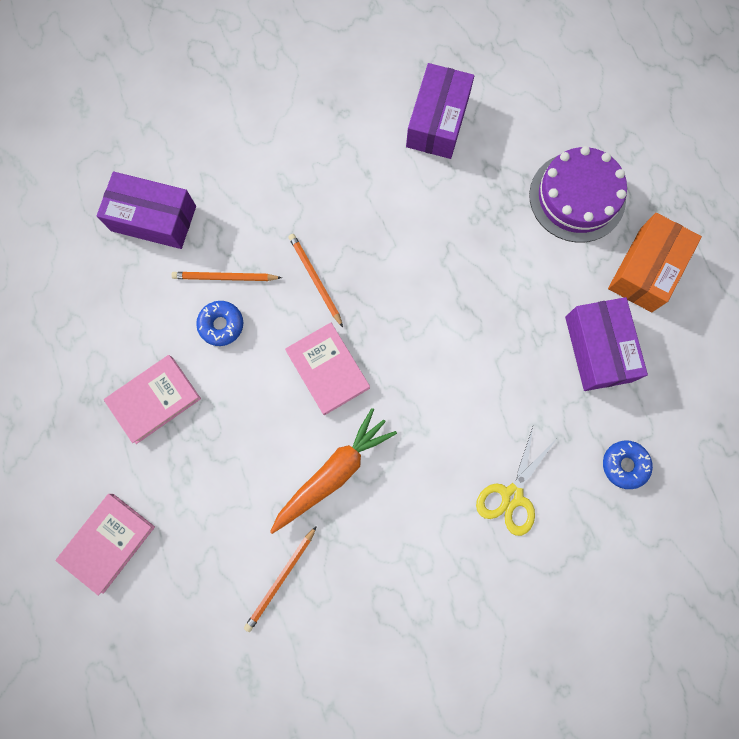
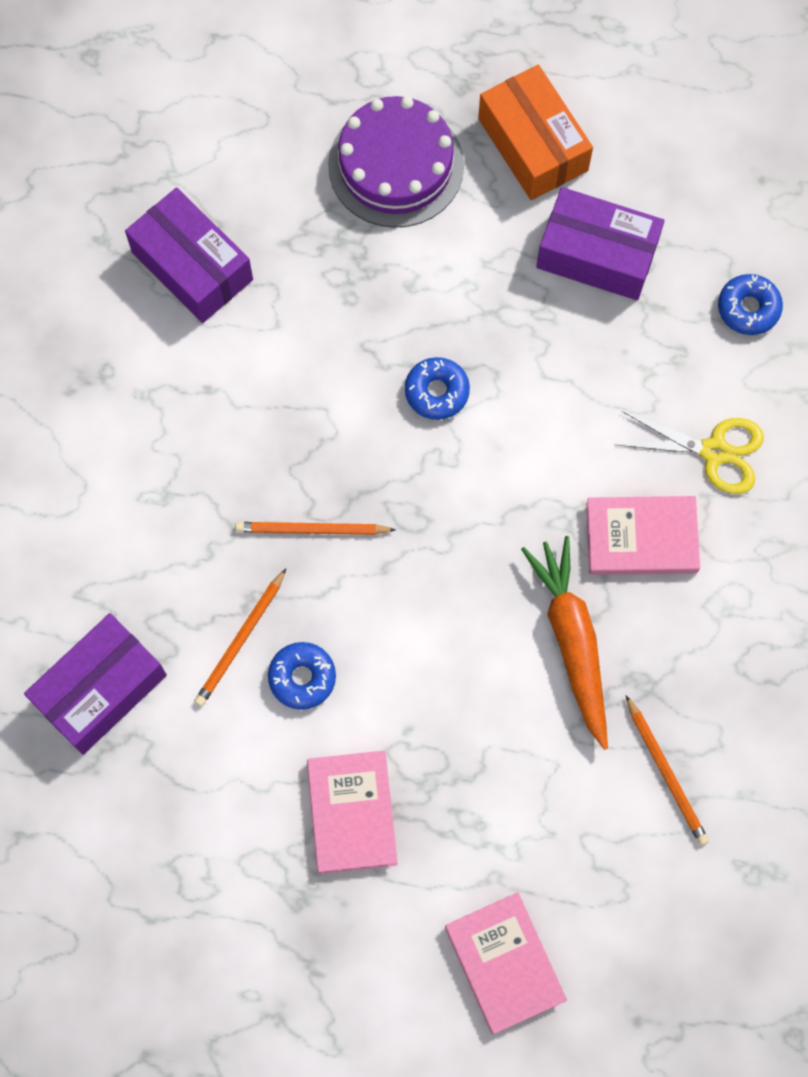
camera: 60 degrees left, 5 degrees down
(328, 369) = (439, 578): pink book -> pink book (641, 537)
(446, 302) = (437, 392): none -> blue donut
(512, 495) = (714, 452): yellow scissors -> yellow scissors turned 45 degrees counterclockwise

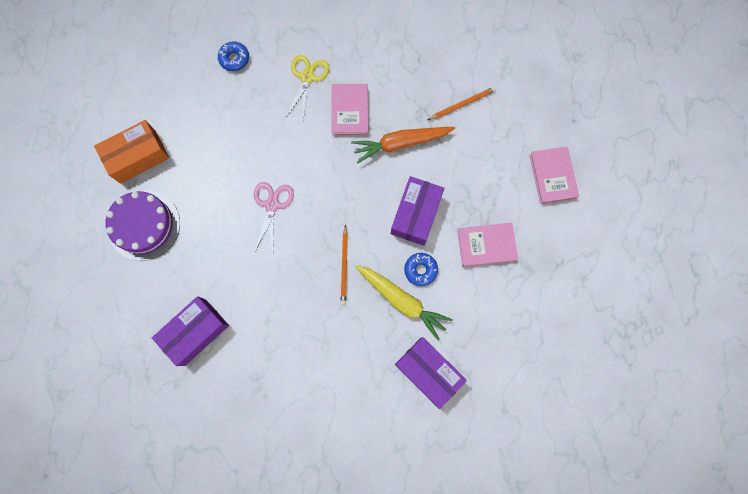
camera: 90 degrees left, 5 degrees up
(240, 640) = (402, 301): orange pencil -> yellow carrot
(437, 392) = (272, 205): blue donut -> pink scissors
(504, 963) = (552, 176): pink book -> pink book turned 75 degrees counterclockwise
(597, 254) = (201, 127): purple box -> purple box (416, 214)

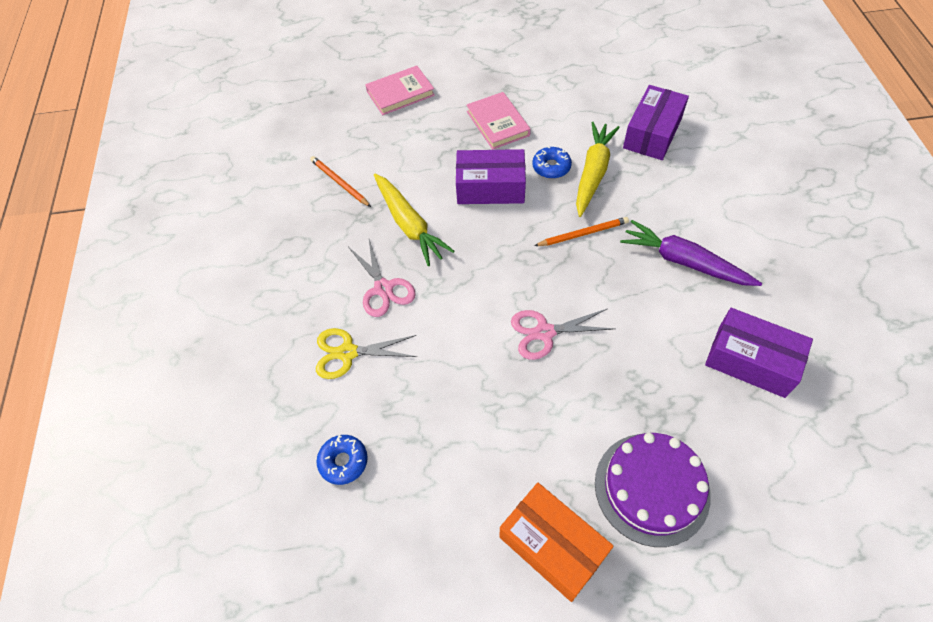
camera: 105 degrees left, 20 degrees down
(290, 329) = (684, 262): none -> purple carrot
(350, 111) = (383, 288): pink book -> pink scissors
(401, 143) = (409, 225): orange carrot -> yellow carrot

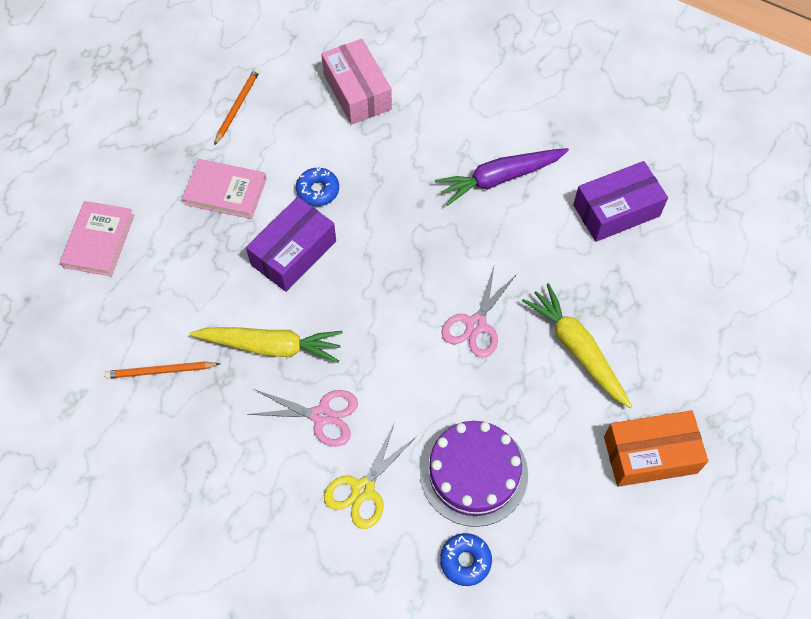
camera: 55 degrees left, 5 degrees up
(583, 233) = (409, 223): orange pencil -> orange pencil (237, 106)
(593, 173) = (355, 166): yellow carrot -> yellow carrot (577, 349)
(651, 488) = (658, 355): purple cake -> purple cake (473, 473)
(652, 133) = (357, 92): purple box -> pink box

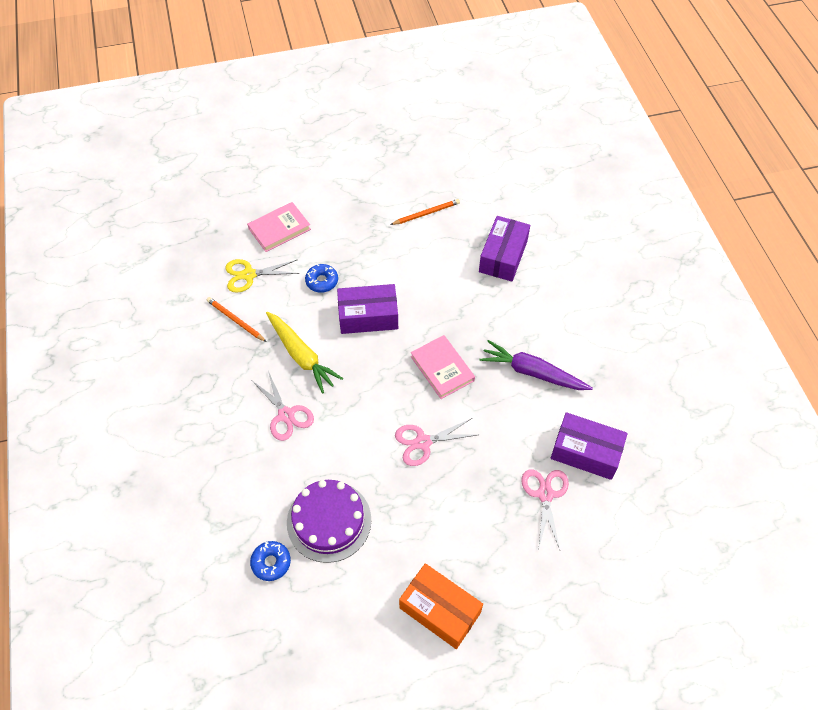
camera: 45 degrees right, 5 degrees down
(225, 191) = (369, 254): pink book -> pink book (442, 368)
(318, 190) = (419, 293): blue donut -> blue donut (322, 281)
(357, 92) = (503, 256): pink box -> purple box
(363, 489) = (263, 473): yellow scissors -> yellow scissors (249, 275)
(577, 349) = (466, 509): yellow carrot -> none
(624, 276) = (545, 494): none -> pink scissors

